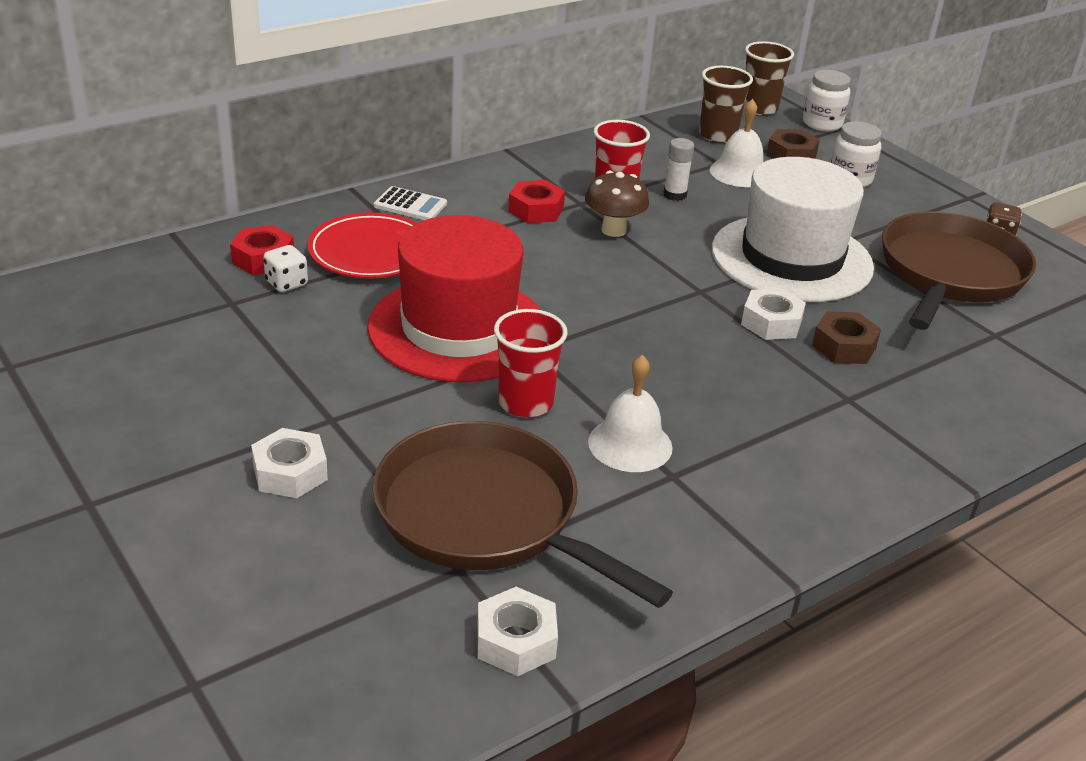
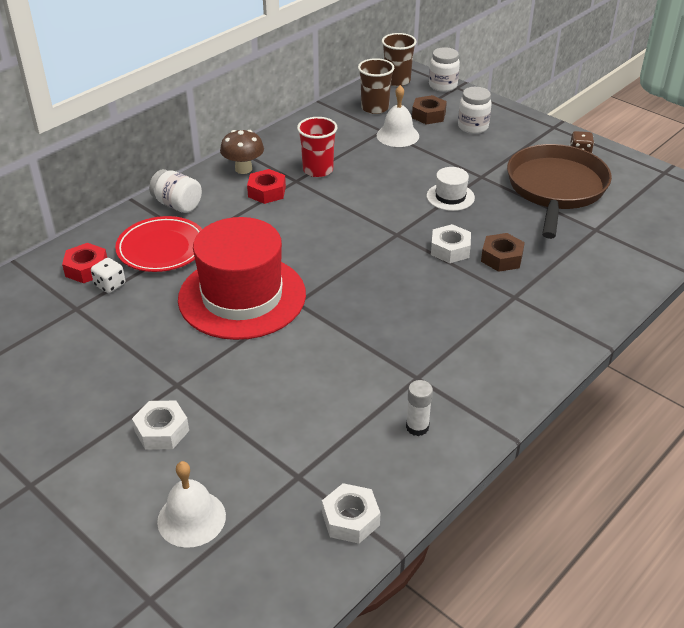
camera: 10 degrees left, 5 degrees up
(410, 205) = (177, 205): white calculator -> white jar
(486, 516) = (304, 434): brown pan -> none
(525, 403) = (305, 344): red cup -> none
(613, 230) = (325, 198): brown mushroom -> brown mushroom (243, 169)
(630, 444) = (383, 360): white bell -> white bell (191, 518)
(674, 195) = (358, 162): white glue stick -> white glue stick (417, 427)
(791, 258) = (450, 197): white hat -> white hat, size x0.43

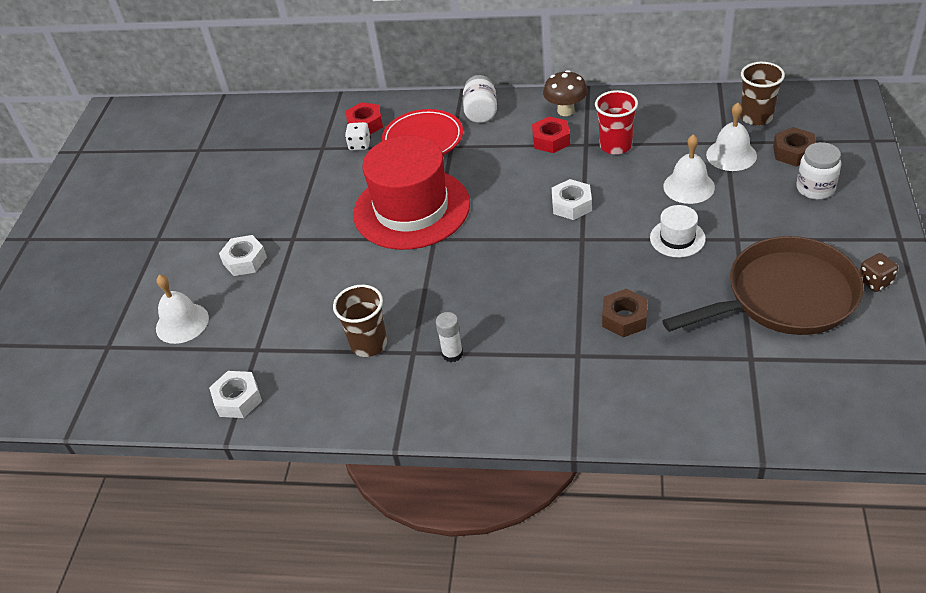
camera: 60 degrees right, 5 degrees up
(397, 81) = (824, 102): brown cup -> brown cup (369, 344)
(405, 166) = (689, 186): none -> white bell
(417, 427) = (357, 383): white glue stick -> white glue stick (452, 354)
(443, 85) = (861, 131): white jar -> none
(450, 249) = (598, 280): white nut -> white nut (571, 205)

